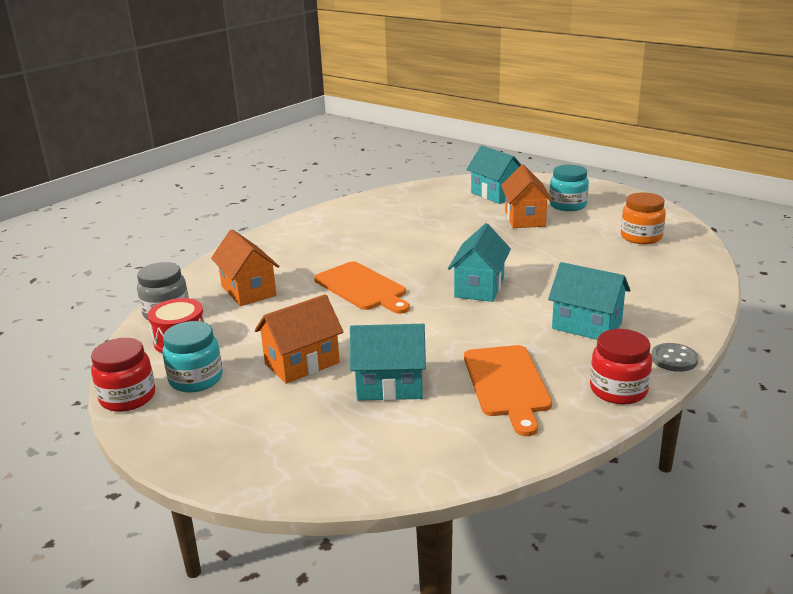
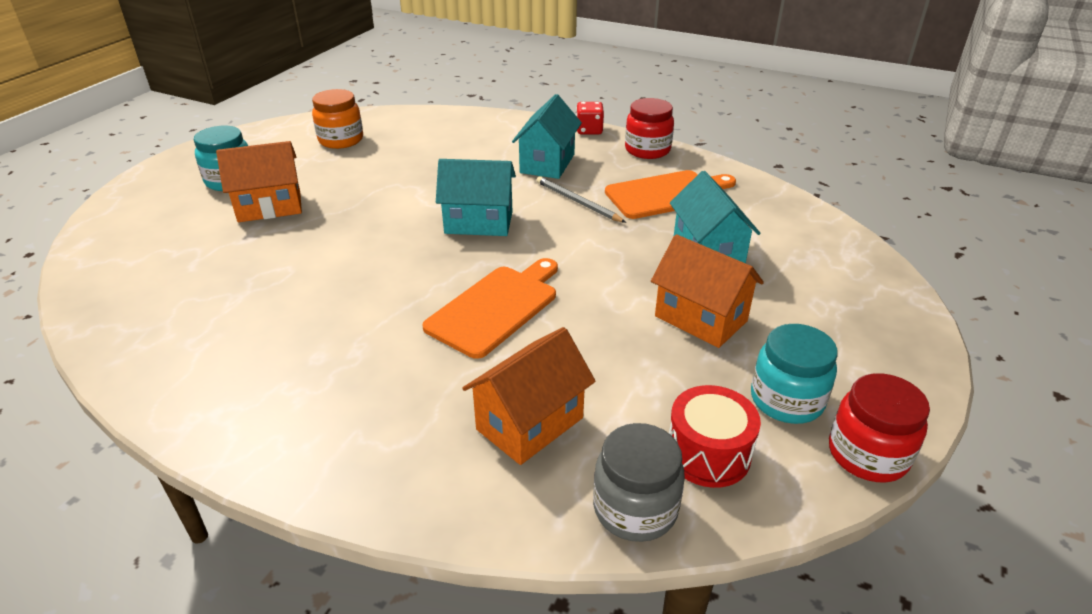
camera: 105 degrees left, 10 degrees up
(496, 194) = (164, 234): turquoise house -> none
(503, 333) = (577, 202): none -> grey pencil
(674, 359) = (589, 130): grey button -> red dice

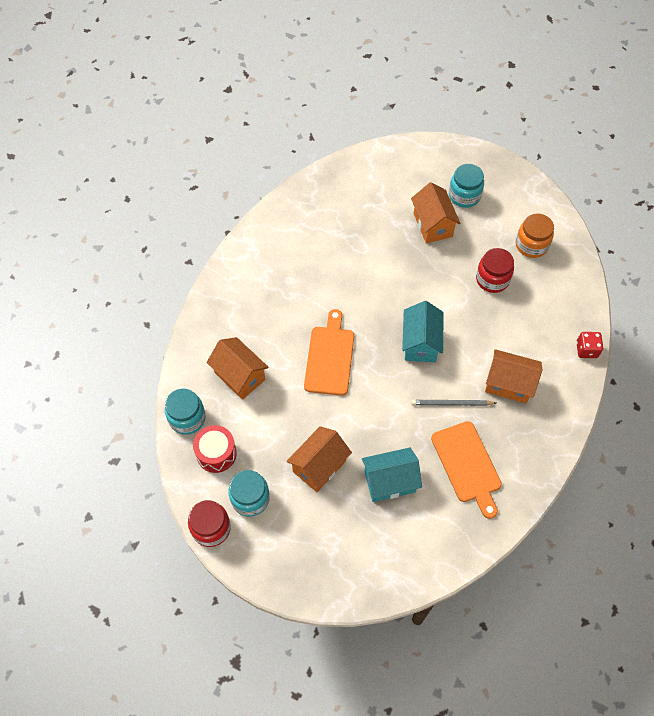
camera: 90 degrees right, 25 degrees up
(495, 307) = (329, 357): orange cutting board -> orange cutting board turned 120 degrees counterclockwise
(547, 163) = (508, 384): turquoise house -> orange house
(577, 202) = (451, 403): grey pencil -> grey pencil turned 135 degrees counterclockwise
(589, 130) = (572, 416): red dice -> red dice (586, 350)
(635, 509) = (187, 418): grey jar -> turquoise jar
(647, 150) = (540, 459): red jar -> red jar (492, 279)

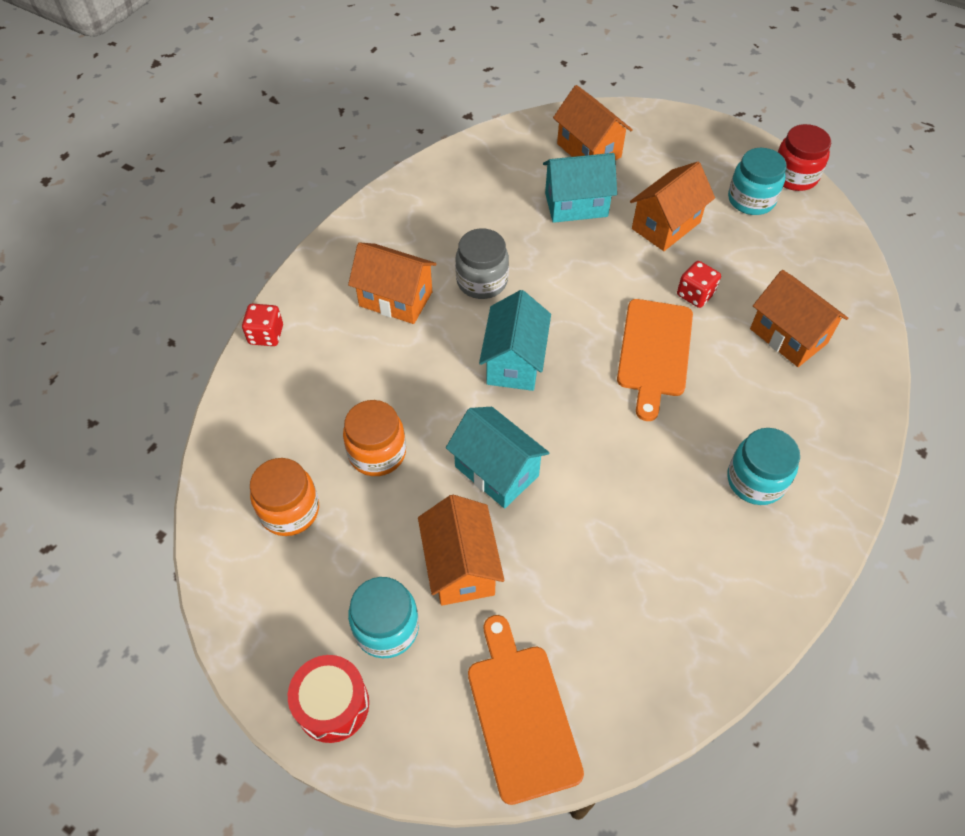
camera: 175 degrees left, 5 degrees down
(187, 418) = (853, 289): turquoise jar -> turquoise jar (755, 480)
(216, 453) = (803, 247): red drum -> red drum (332, 705)
(300, 404) = (695, 294): none -> red dice
(383, 544) = (589, 150): none -> orange house
(421, 274) = (496, 471): none -> turquoise house
(451, 403) = (482, 281): grey pencil -> grey jar
(467, 465) = (474, 214): orange cutting board -> orange cutting board (521, 715)
(492, 279) = (377, 453): red jar -> orange jar

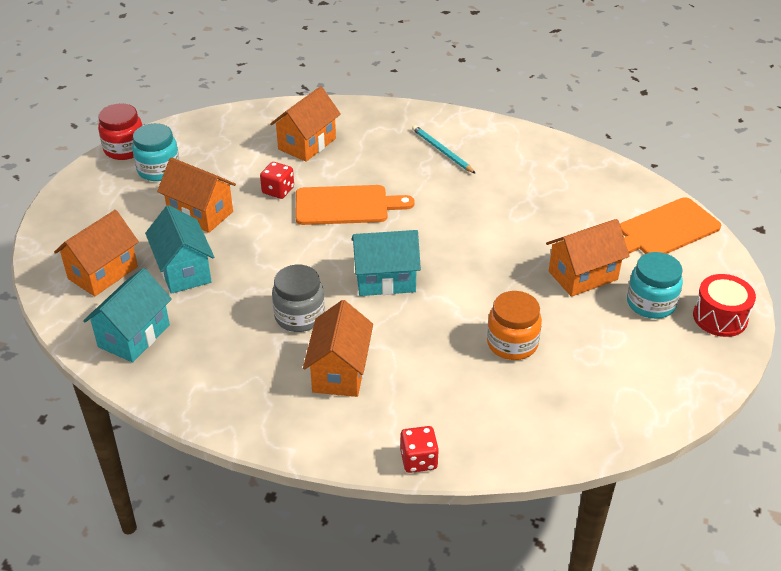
camera: 105 degrees left, 15 degrees down
(289, 510) = (592, 384): orange jar -> none
(496, 471) = (495, 272): turquoise house -> turquoise house (134, 336)
(755, 480) = (442, 151): turquoise jar -> turquoise pencil

